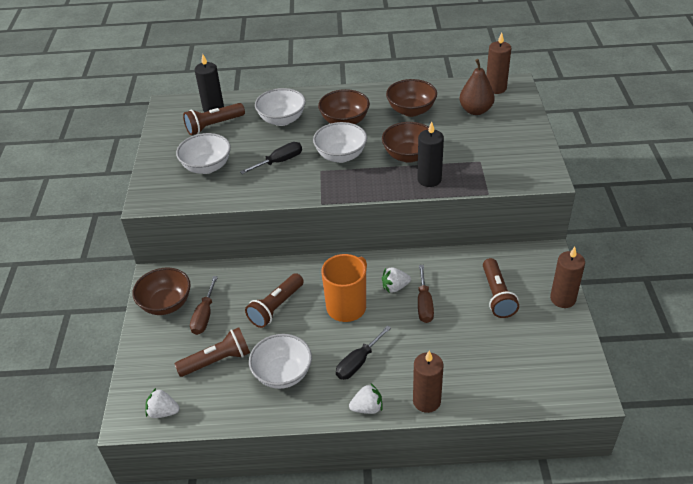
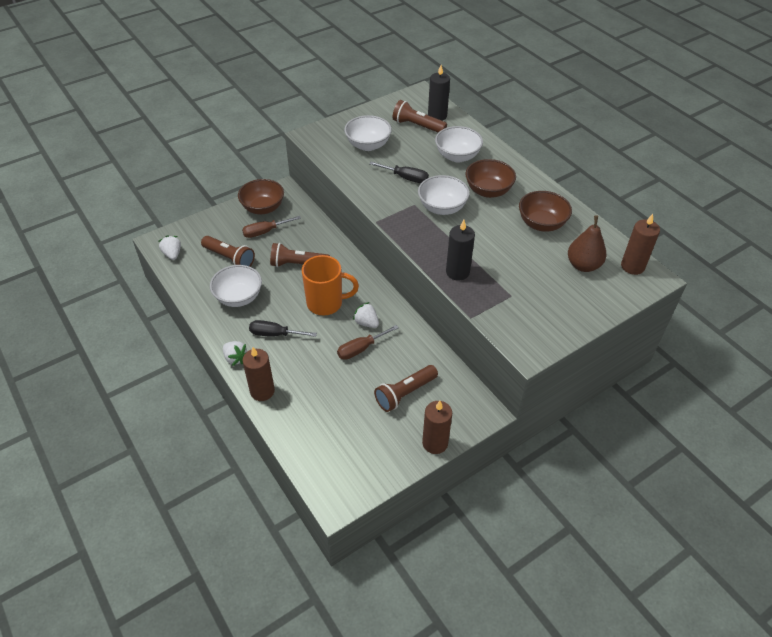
camera: 55 degrees right, 5 degrees up
(408, 155) = (478, 247): brown bowl -> none

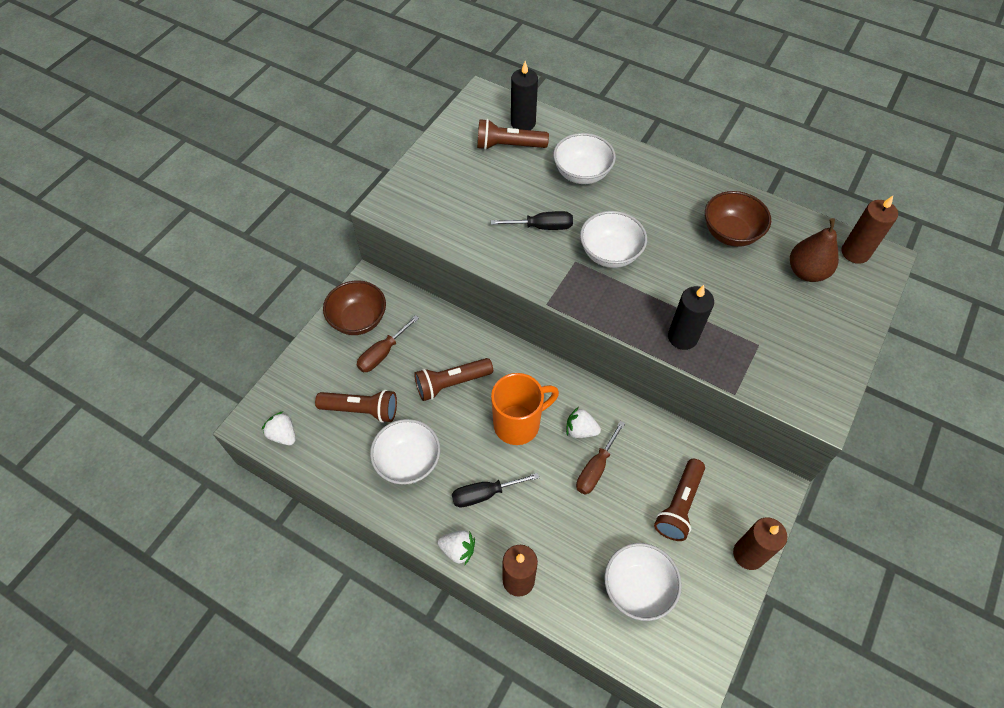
camera: 25 degrees left, 10 degrees up
(368, 145) = (467, 195): white bowl -> white bowl (638, 588)
(488, 191) = (646, 210): brown bowl -> none

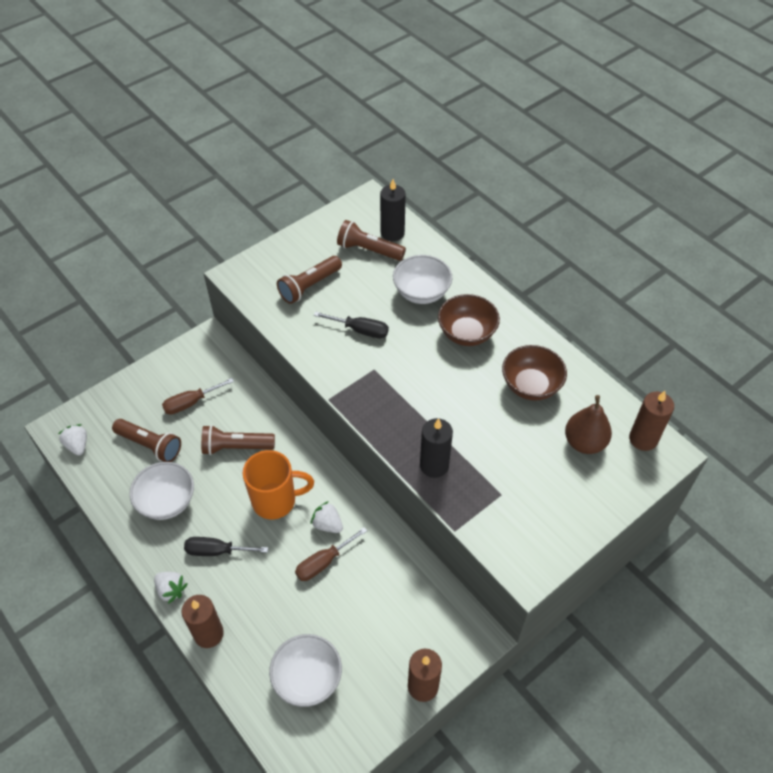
camera: 20 degrees right, 5 degrees down
(358, 320) = (185, 367): brown bowl -> brown bowl (466, 333)
(610, 253) = (408, 371): white bowl -> none
(679, 505) = (381, 620): brown flashlight -> brown flashlight (309, 286)

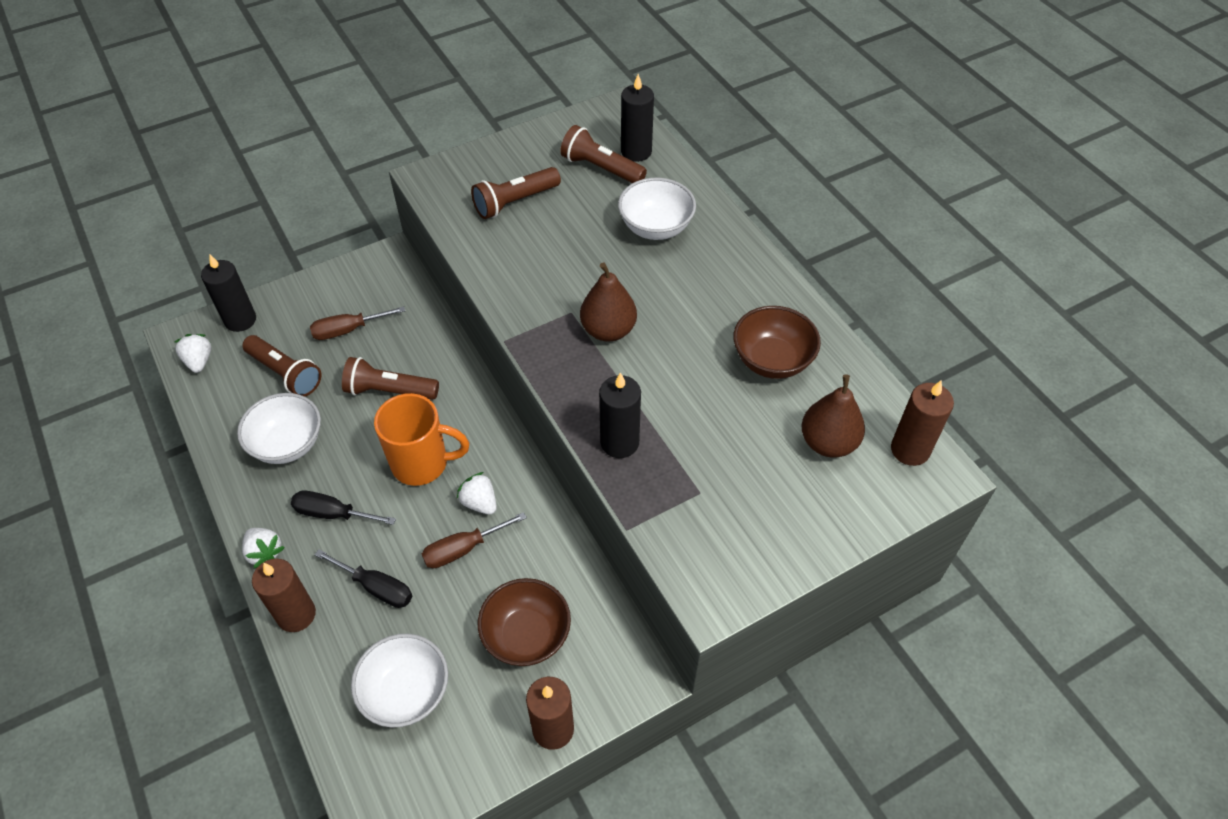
camera: 10 degrees right, 0 degrees up
(102, 407) = (240, 320): none -> black candle
(360, 330) = (566, 263): black screwdriver -> black screwdriver (376, 587)
(405, 379) = (608, 330): none -> brown pear
(466, 333) = (702, 284): brown bowl -> brown bowl (526, 635)

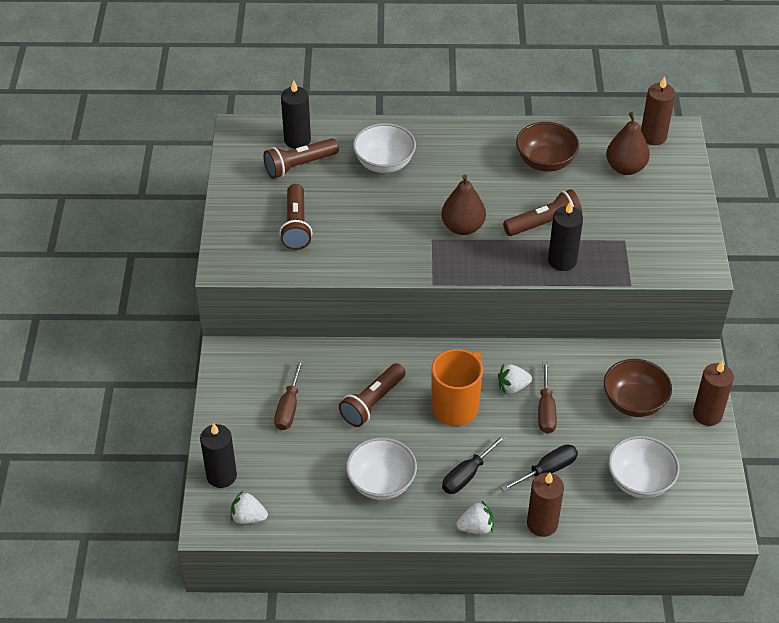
camera: 60 degrees left, 5 degrees down
(285, 374) = (306, 462): brown flashlight -> brown flashlight (544, 224)

